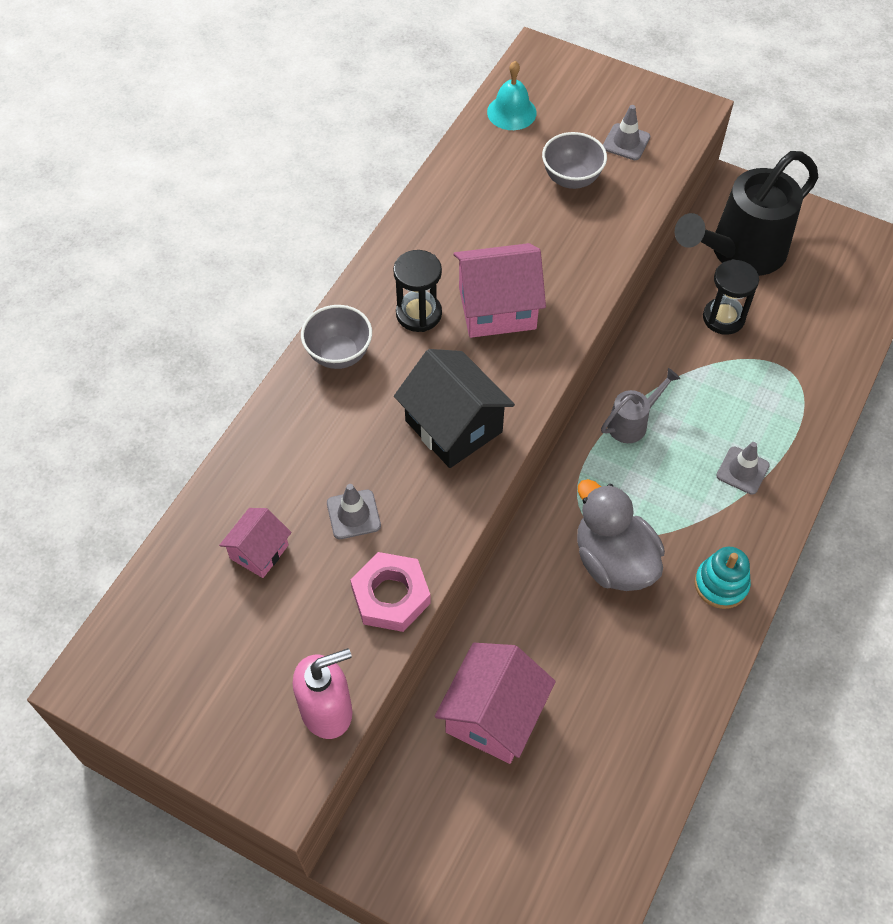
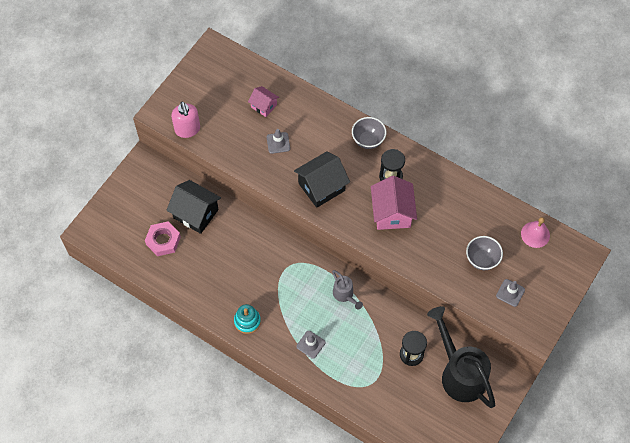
camera: 95 degrees right, 5 degrees up
(391, 596) = (236, 155): pink nut -> pink nut (163, 240)
(493, 715) = (195, 213): pink house -> black house
(511, 112) = (535, 234): turquoise bell -> pink bell
(613, 561) = (266, 274): grey duck -> none

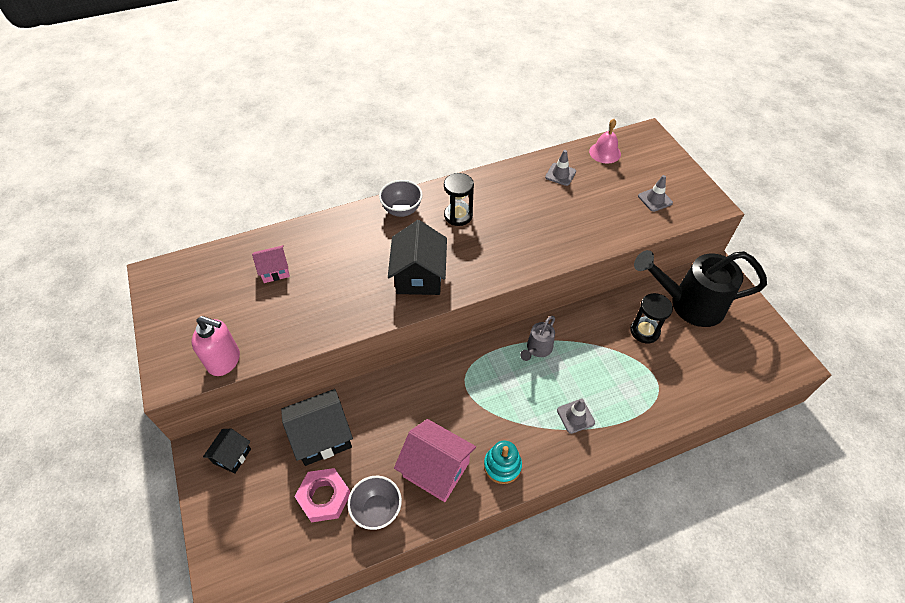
camera: 55 degrees left, 10 degrees down
(152, 177) = (232, 456): none -> black house
(278, 143) = (331, 283): grey traffic cone -> grey traffic cone (560, 174)
(344, 295) = (537, 349): grey watering can -> grey watering can turned 120 degrees clockwise
(392, 213) = (500, 236): pink house -> pink house (436, 469)
(482, 259) = (604, 200): grey bowl -> grey bowl (377, 510)

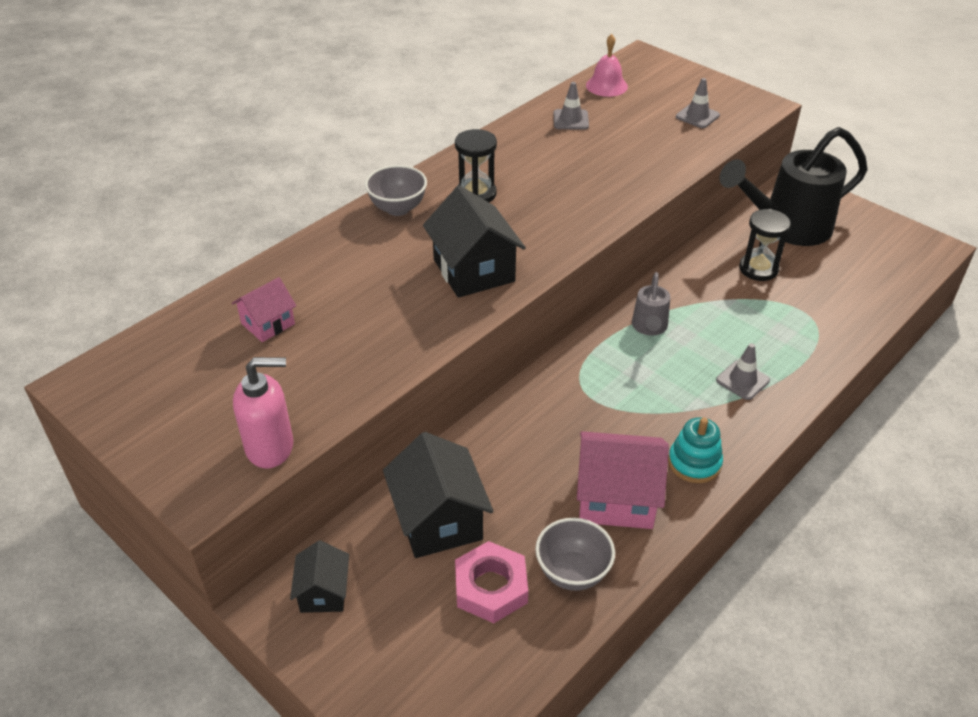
camera: 25 degrees left, 10 degrees down
(322, 436) = (439, 520): black house -> black house turned 60 degrees counterclockwise

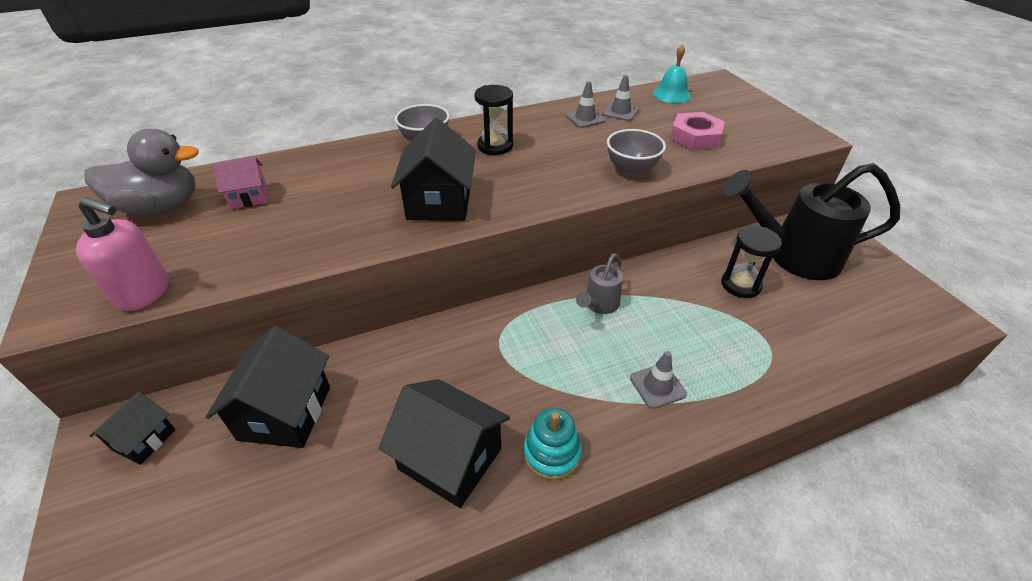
camera: 25 degrees right, 0 degrees up
(179, 364) = (161, 207): none -> grey duck
(491, 587) = (270, 500): pink nut -> pink nut (695, 137)
(572, 572) = (351, 520): grey bowl -> grey bowl (631, 169)
(606, 86) = (671, 94): pink bell -> turquoise bell
(616, 498) = (450, 459): pink house -> black house
(697, 116) = (738, 132): grey traffic cone -> grey traffic cone (585, 118)

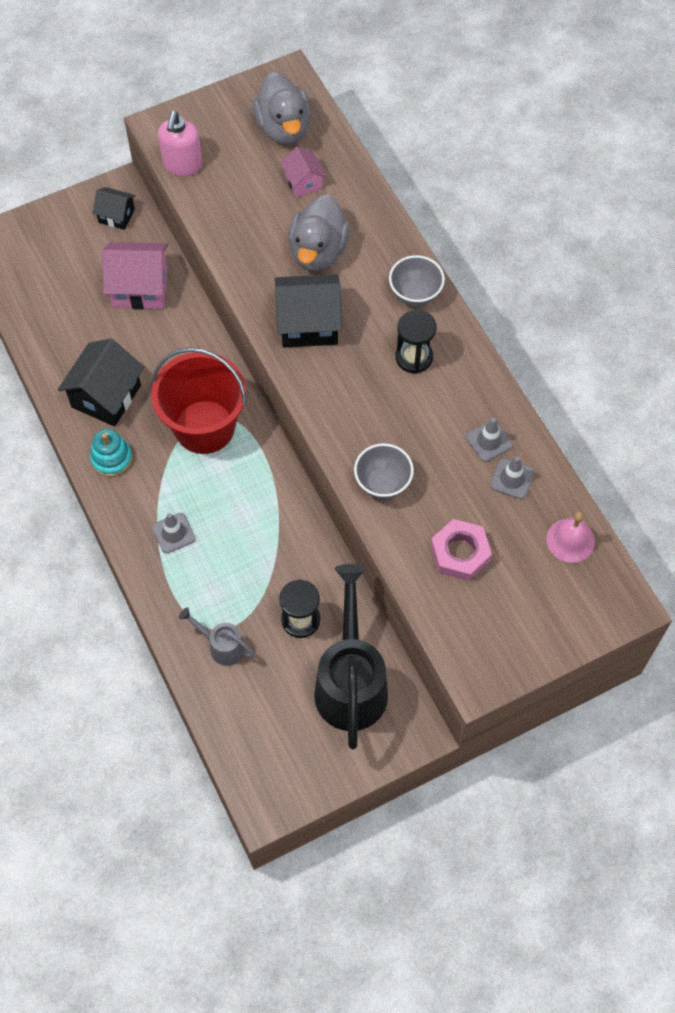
camera: 85 degrees right, 20 degrees up
(285, 413) = (140, 288): black house -> pink house
(348, 192) = (318, 251): none -> grey duck
(513, 351) = (204, 427): none -> red bucket
(599, 304) = (263, 492): grey watering can -> grey watering can (222, 646)
(671, 94) = (570, 540): turquoise bell -> pink bell

